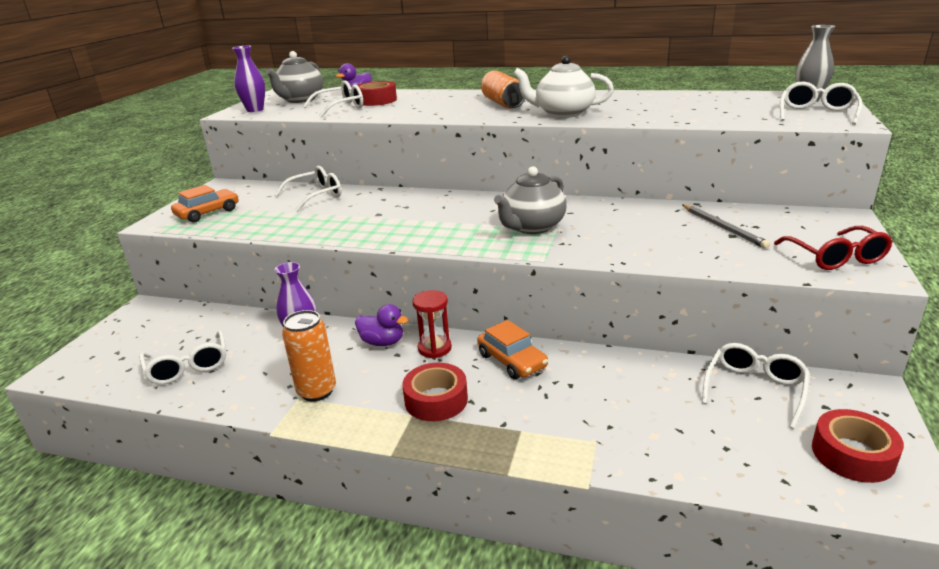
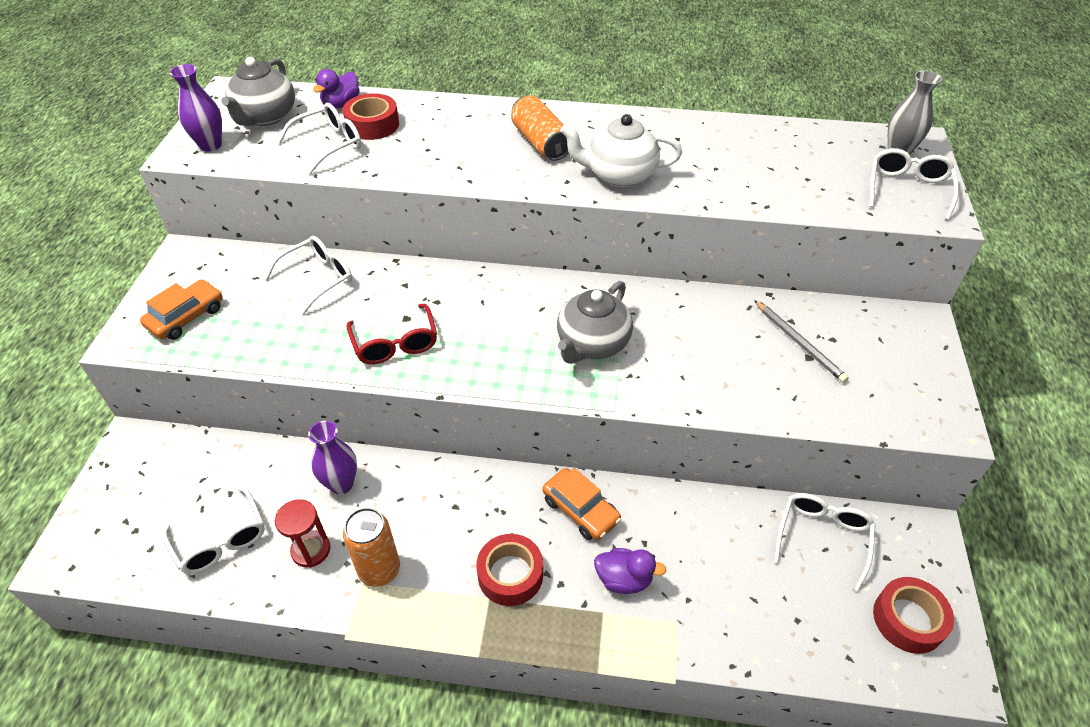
camera: 10 degrees left, 20 degrees up
(382, 342) = (435, 488): purple duck -> purple duck (624, 579)
(434, 348) = (495, 495): red hourglass -> red hourglass (311, 550)
(835, 257) = (911, 396): red glasses -> red glasses (395, 343)

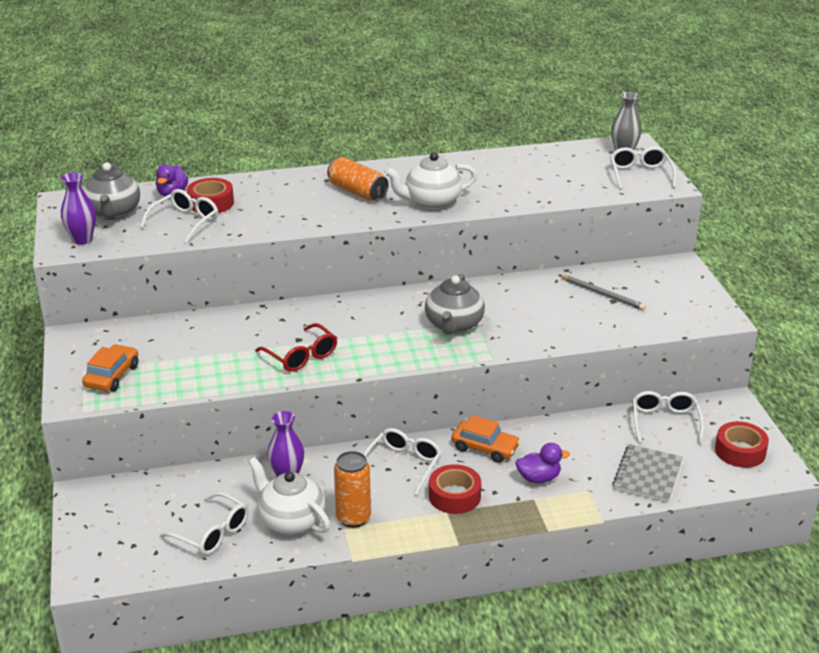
camera: 20 degrees left, 15 degrees down
(311, 550) = (290, 520): red hourglass -> white teapot
(317, 278) = (205, 330): white glasses -> white glasses (403, 465)
(765, 620) = (647, 475): none -> grey notebook

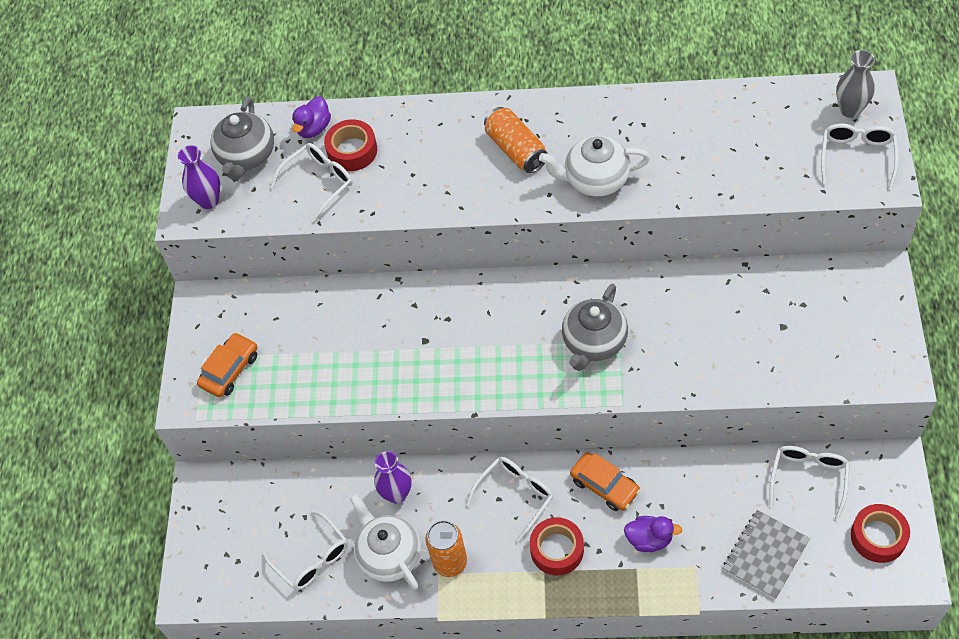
camera: 20 degrees right, 25 degrees up
(301, 356) = (422, 368): red glasses -> none
(602, 294) = (774, 313): grey pencil -> none

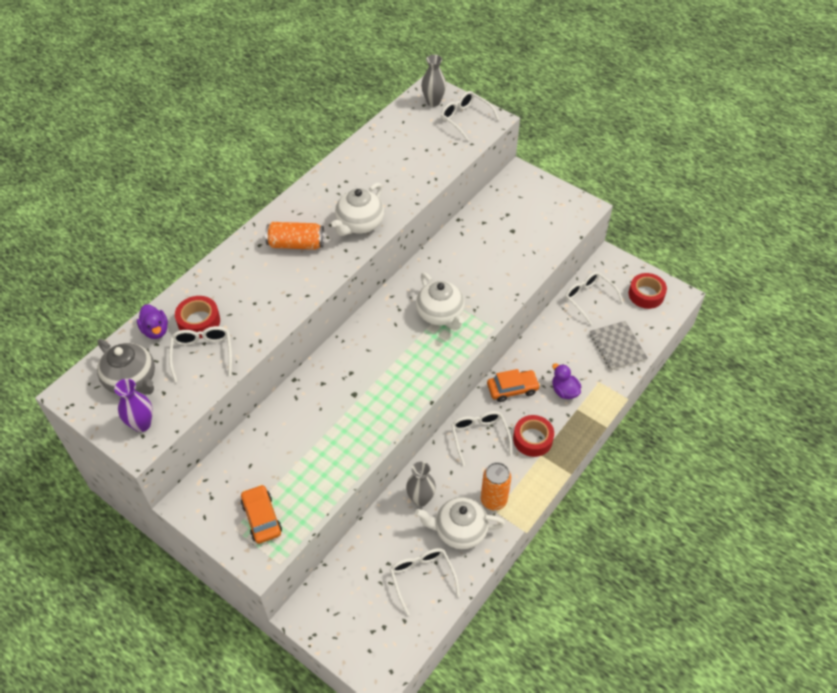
camera: 60 degrees left, 5 degrees down
(312, 558) = (422, 578): white glasses -> white glasses turned 105 degrees counterclockwise
(397, 494) = (420, 499): purple vase -> grey vase
(594, 343) = (440, 314): grey teapot -> white teapot
(649, 539) = (564, 391): purple duck -> purple duck turned 75 degrees counterclockwise

